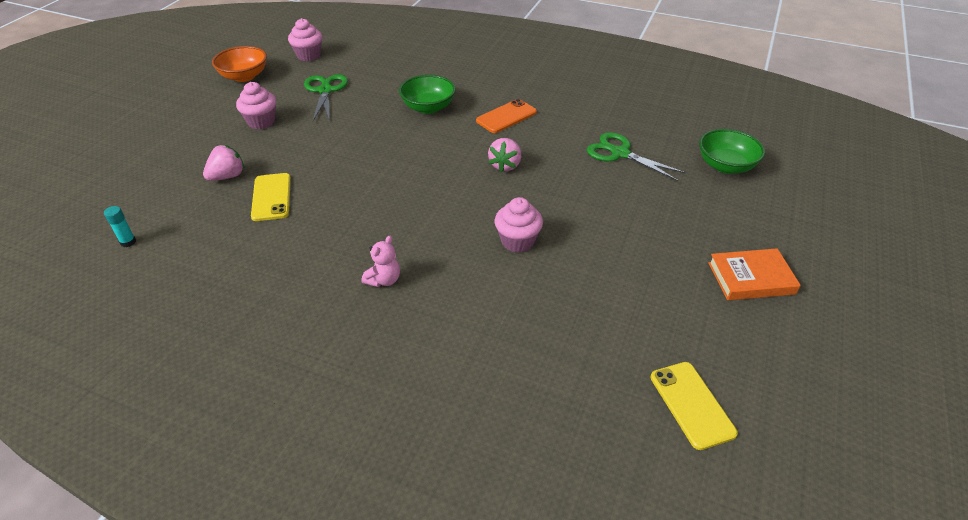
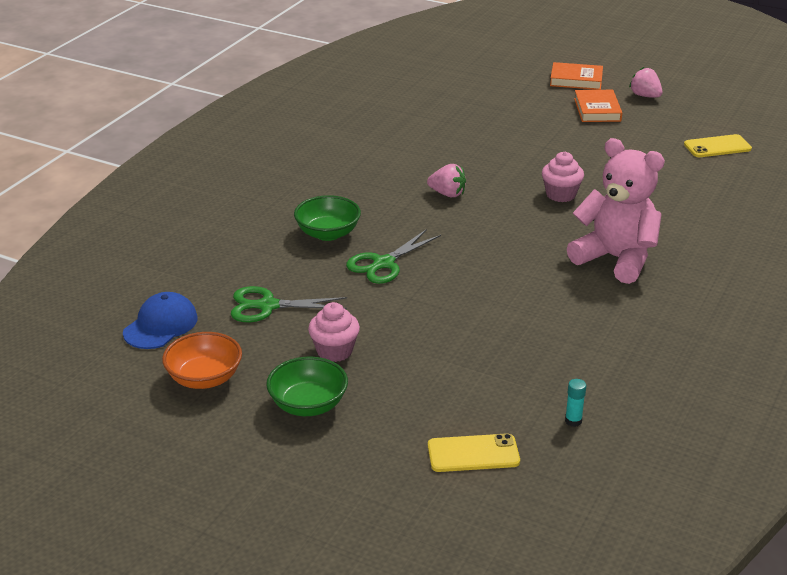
camera: 85 degrees left, 10 degrees down
(227, 176) = (452, 365): pink strawberry -> pink strawberry (645, 96)
(271, 197) = (494, 330): yellow phone -> yellow phone (473, 454)
(308, 55) = (160, 325): pink cupcake -> blue cap
(384, 280) = (615, 259): pink teddy bear -> pink teddy bear, size x2.49
(506, 116) = (358, 188): orange phone -> none
(620, 153) = (434, 137): green scissors -> green scissors (383, 263)
(725, 166) = (458, 96): green bowl -> green bowl (308, 405)
(833, 261) = (576, 80): none -> orange book

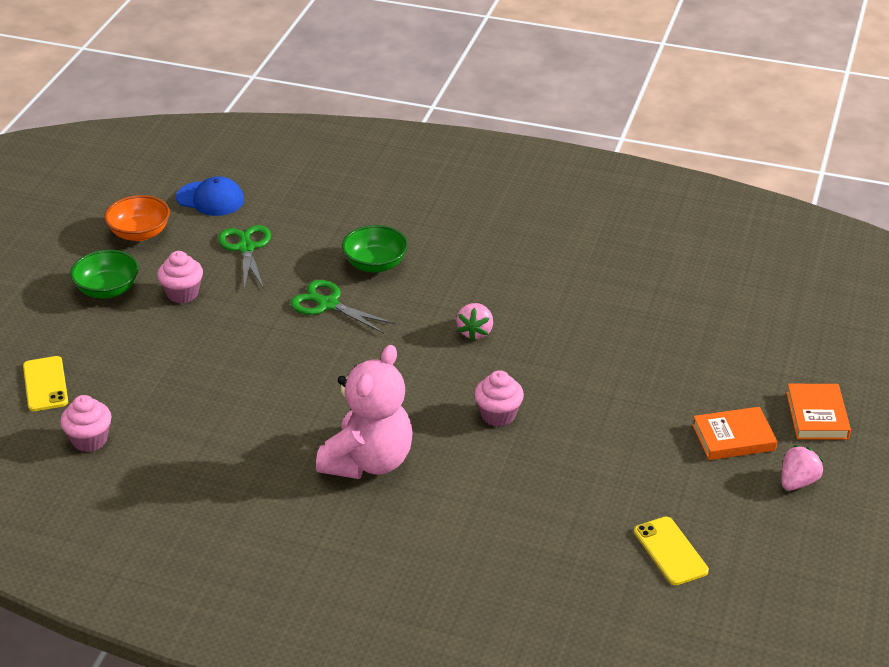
camera: 80 degrees right, 5 degrees up
(573, 421) = (89, 440): turquoise glue stick -> pink cupcake

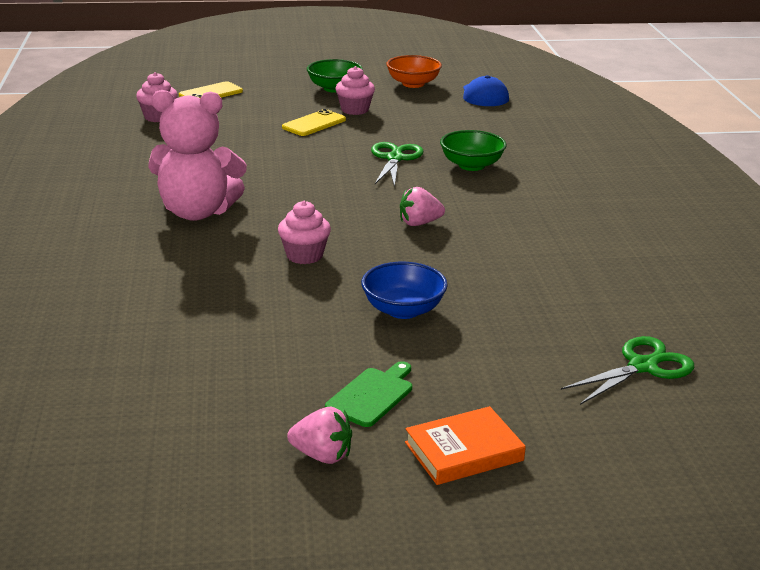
camera: 65 degrees right, 10 degrees down
(246, 248) = (436, 118): green scissors -> green scissors (642, 366)
(620, 386) = (403, 310): none -> blue bowl
(670, 551) = (150, 385): yellow phone -> yellow phone (314, 124)
(733, 438) = (372, 395): orange book -> green cutting board

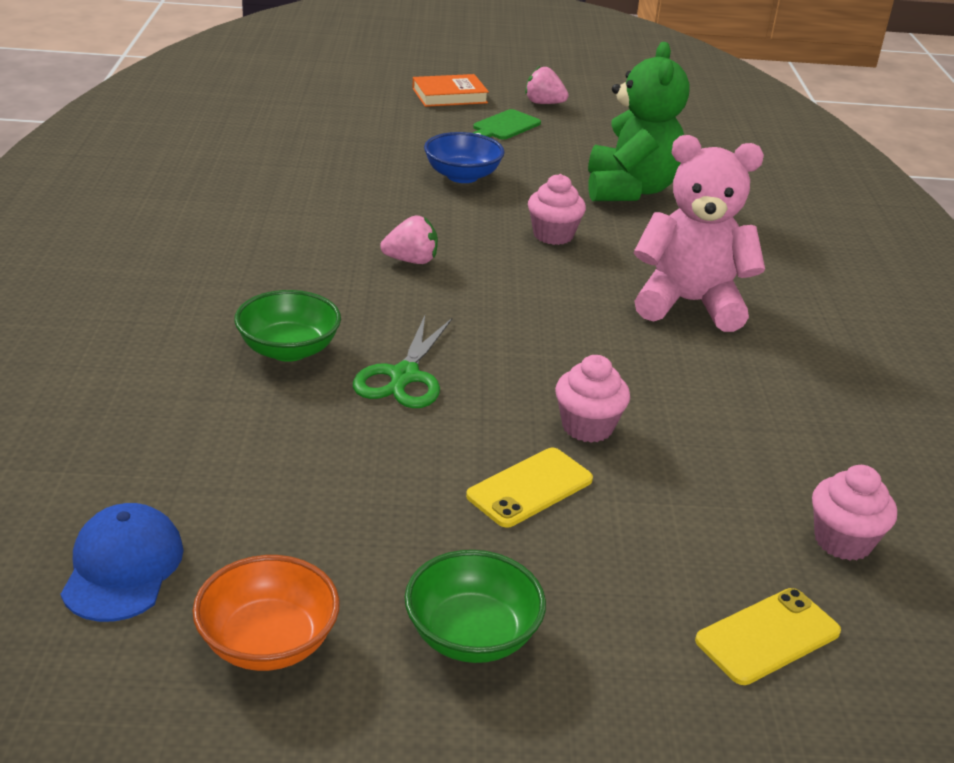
camera: 175 degrees left, 5 degrees up
(222, 313) = (630, 190): none -> green teddy bear
(355, 110) = (441, 531): pink cupcake -> pink cupcake (587, 427)
(642, 366) = (283, 120): green scissors -> none

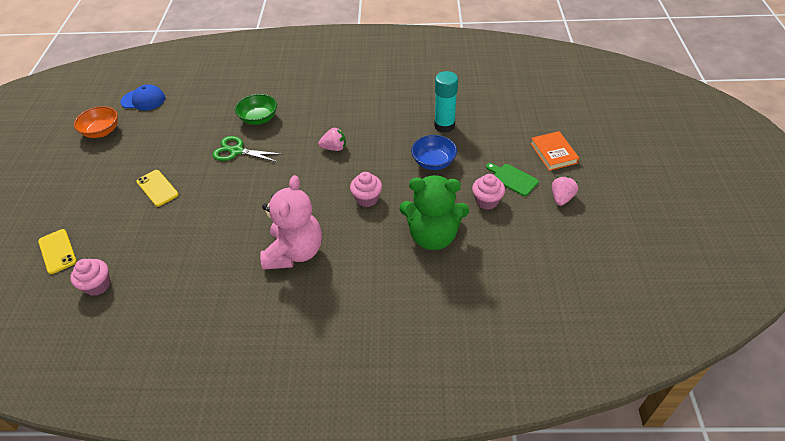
camera: 95 degrees right, 15 degrees up
(366, 160) = (444, 126): none -> turquoise glue stick
(411, 261) = (334, 148): pink strawberry -> pink strawberry turned 90 degrees counterclockwise
(472, 635) = (88, 174): green bowl -> none
(587, 427) = (192, 206): pink cupcake -> pink cupcake (486, 201)

